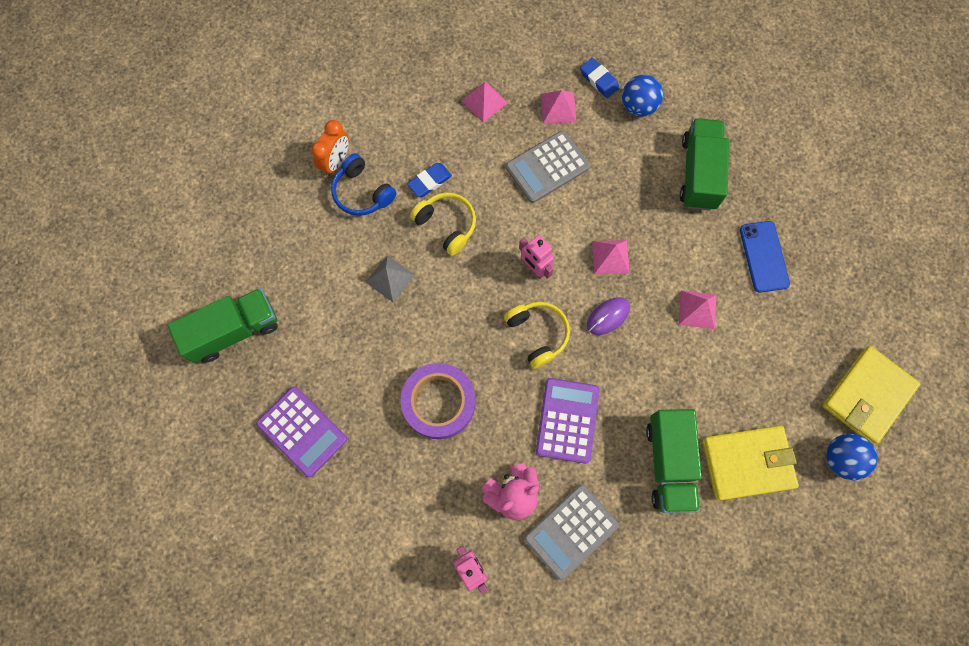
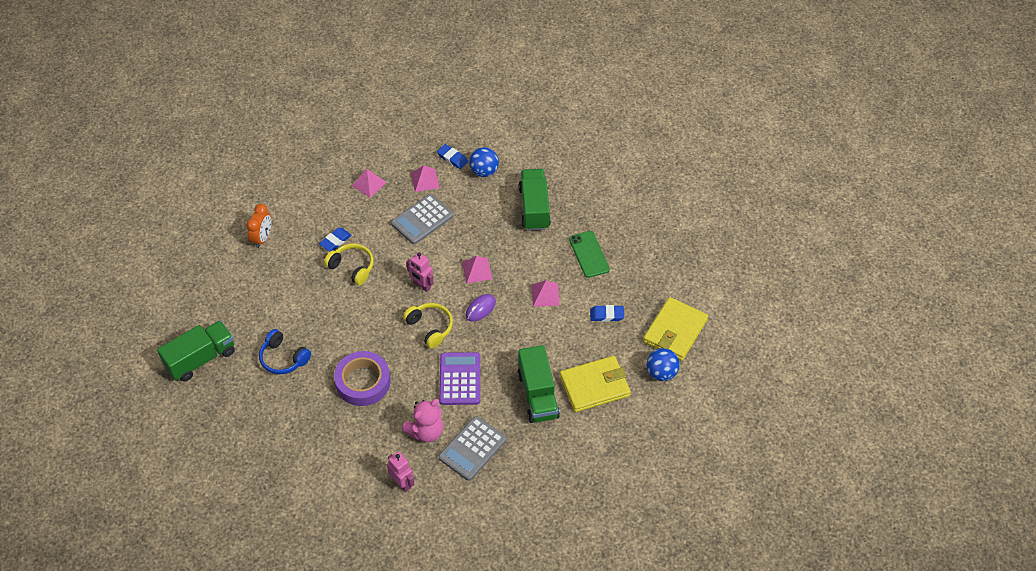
camera: 10 degrees left, 20 degrees down
(302, 431) = (263, 416): purple calculator -> none
(362, 192) = (285, 255): blue headphones -> blue headphones (283, 358)
(390, 278) = (314, 308): grey pyramid -> none
(764, 256) = (589, 254): blue phone -> green phone
(777, 355) = (606, 315): none -> blue eraser

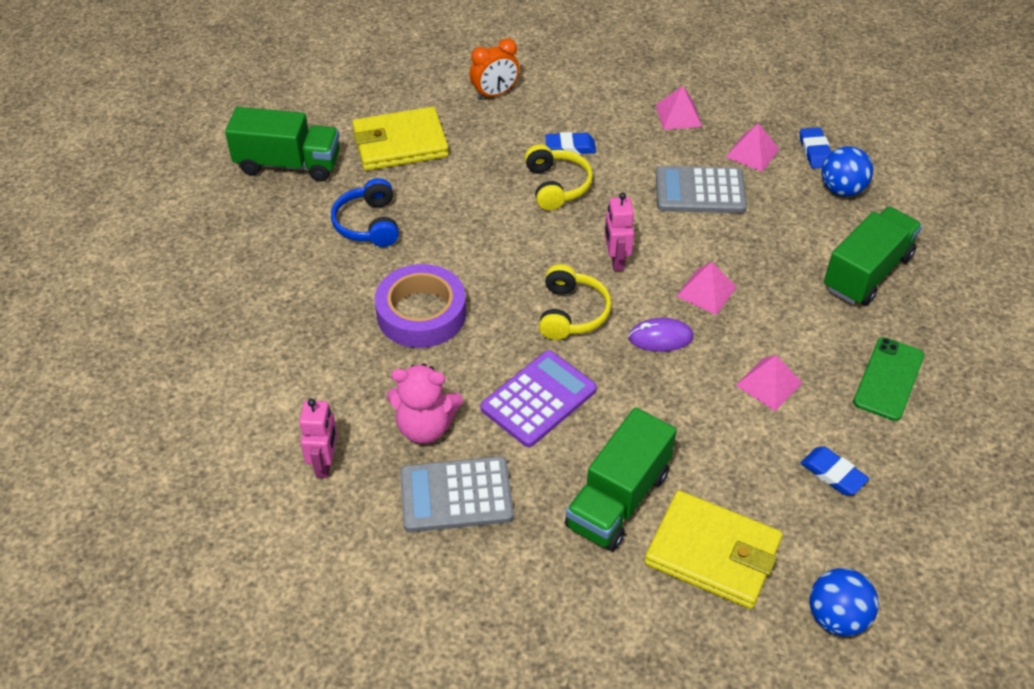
camera: 45 degrees right, 5 degrees down
(675, 331) = (922, 576): yellow wallet -> yellow wallet (400, 143)

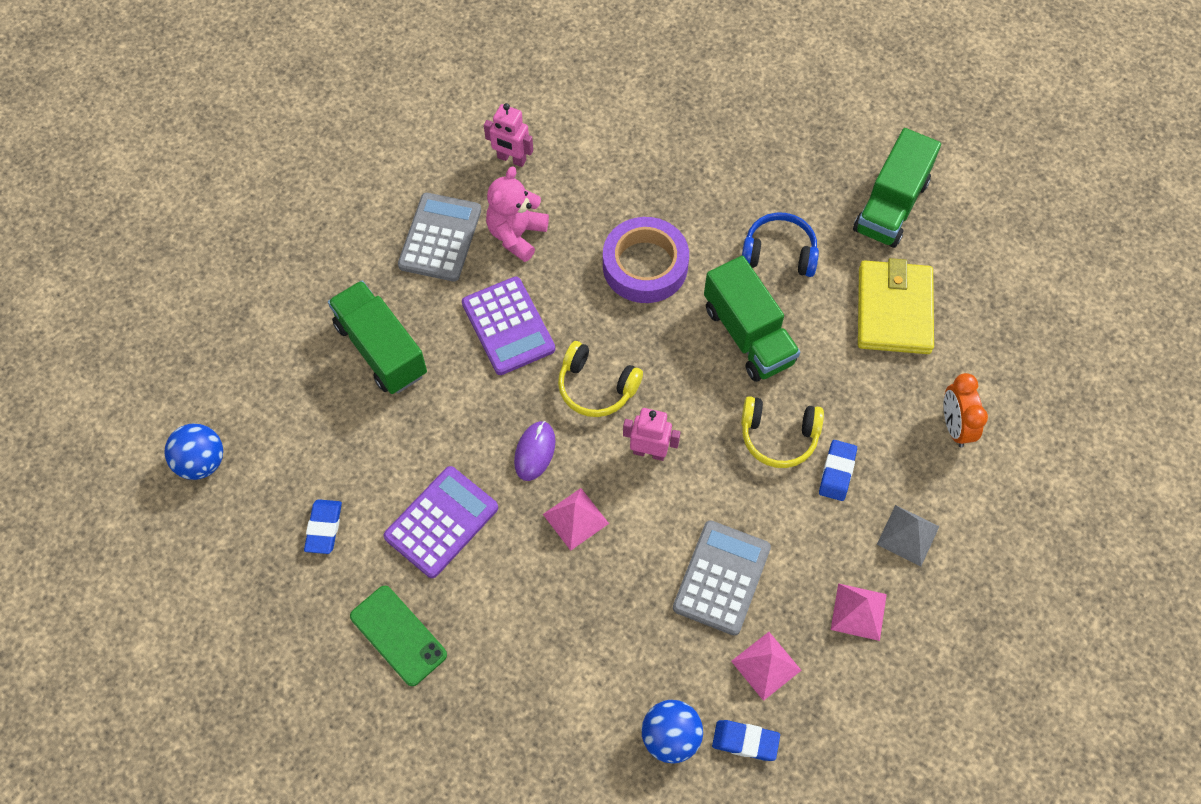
camera: 110 degrees right, 15 degrees up
(601, 102) = (908, 535): none -> grey pyramid
(712, 553) = (300, 398): yellow wallet -> none
(768, 384) = (441, 522): pink pyramid -> purple calculator
(833, 474) = (324, 528): blue eraser -> blue eraser turned 60 degrees counterclockwise
(867, 272) = (538, 693): green truck -> green truck (748, 335)

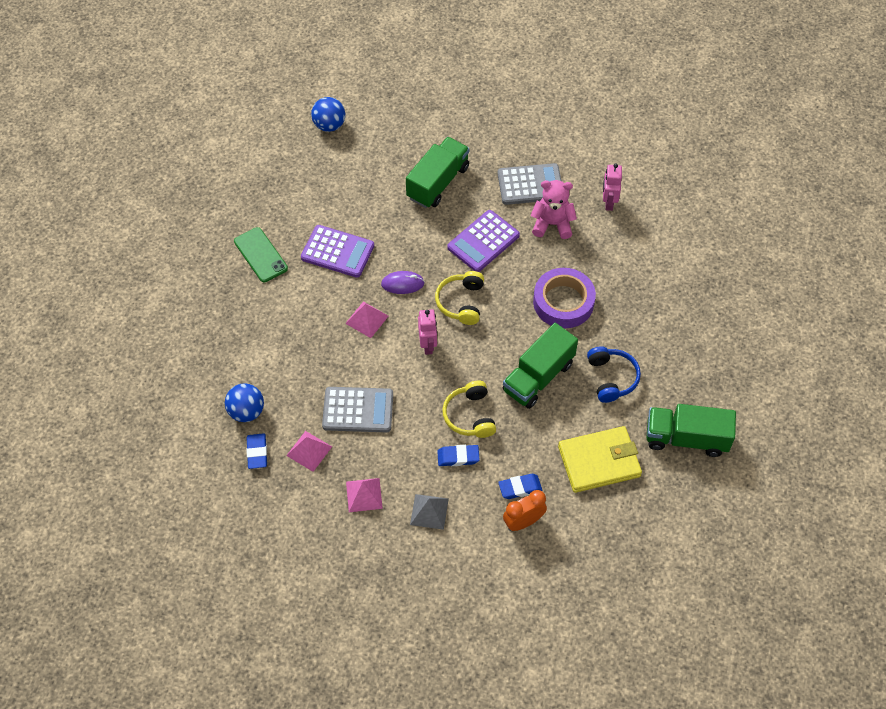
camera: 70 degrees right, 5 degrees down
(324, 528) = (312, 196): blue eraser -> blue eraser (520, 488)
(398, 635) = (260, 255): green phone -> green phone turned 60 degrees counterclockwise

